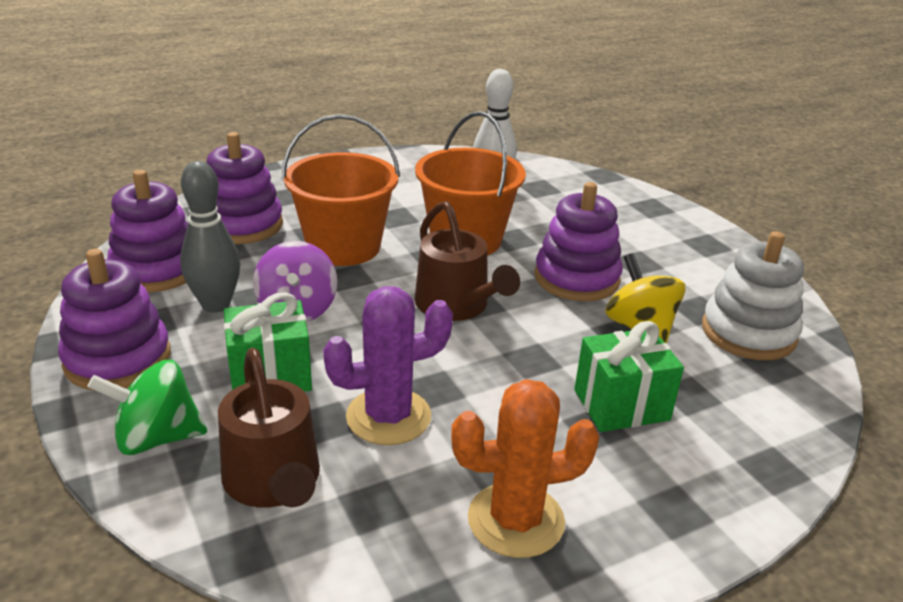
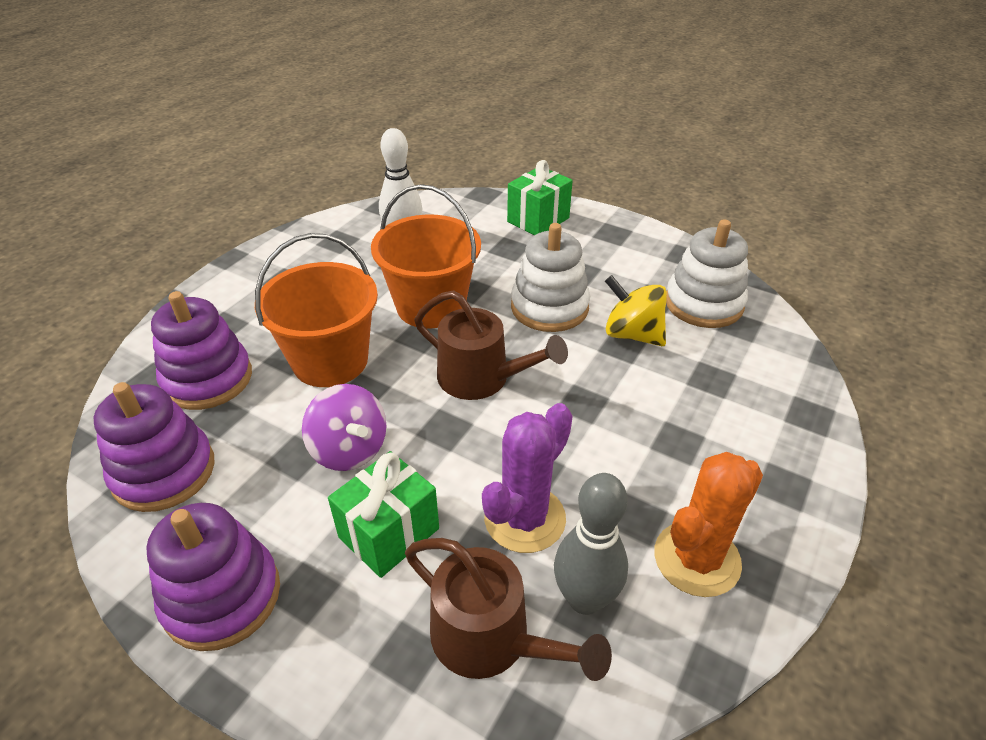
camera: 30 degrees left, 10 degrees up
(156, 438) = (345, 660): green spinning top -> none
(216, 304) = (265, 482): grey bowling pin -> grey bowling pin (585, 599)
(576, 278) = (549, 307): purple stacking toy -> white stacking toy
(621, 405) = (678, 412): green gift -> green gift (538, 220)

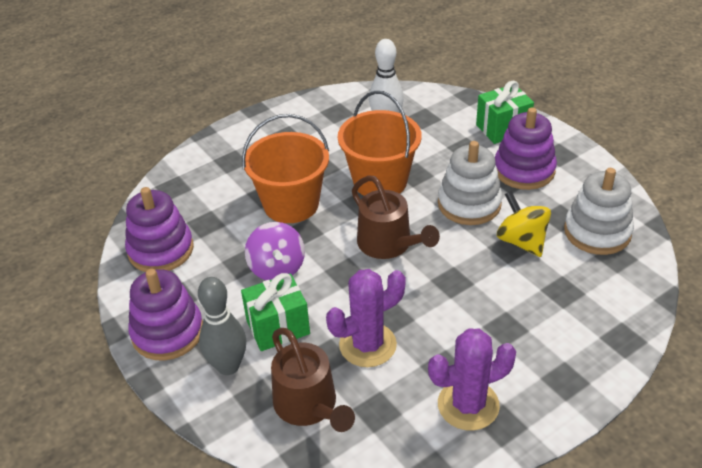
camera: 25 degrees right, 0 degrees up
(207, 379) = (207, 196): purple stacking toy -> purple stacking toy (524, 170)
(585, 599) = (379, 403): grey bowling pin -> grey bowling pin (228, 366)
(697, 559) = (468, 405): orange cactus -> purple cactus

